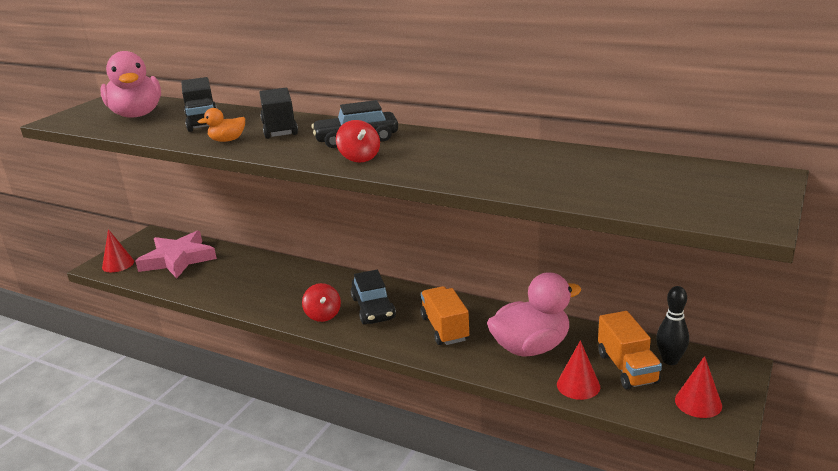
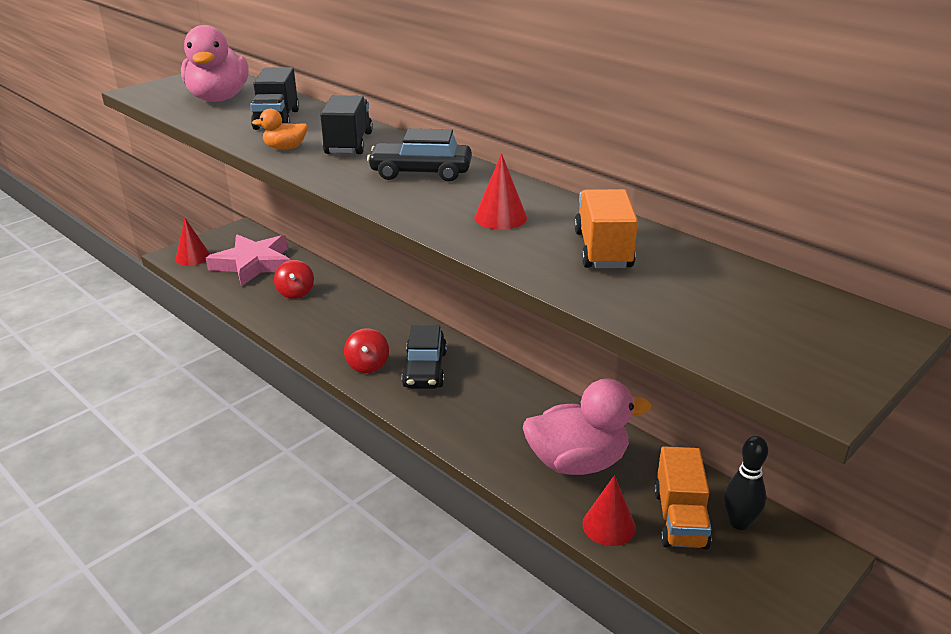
camera: 15 degrees right, 5 degrees up
(359, 158) = (406, 199): red spinning top -> red spinning top (295, 292)
(445, 328) = (491, 413): orange truck -> orange truck (603, 250)
(698, 402) = (745, 588): red cone -> red cone (500, 217)

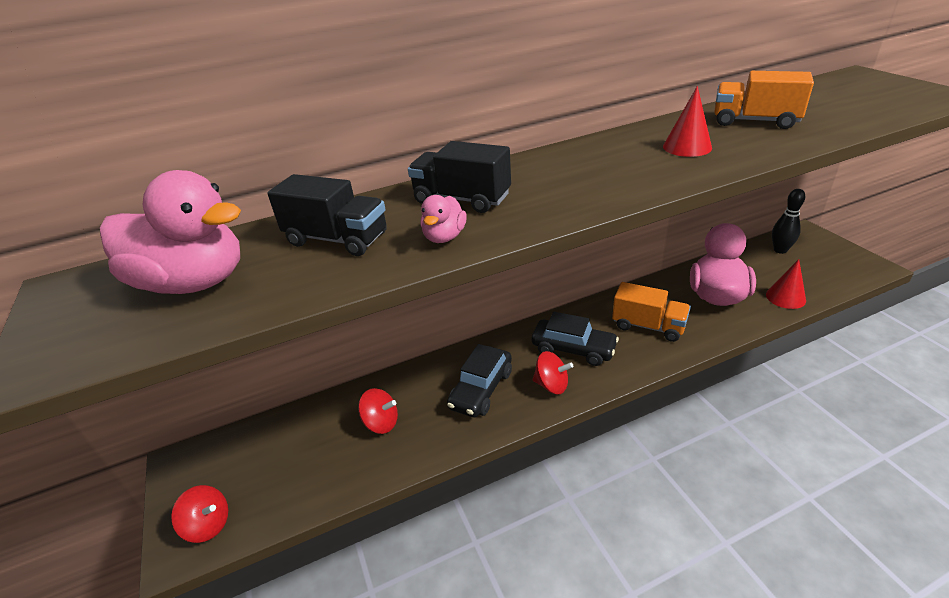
camera: 65 degrees left, 5 degrees up
(193, 257) = (208, 525): red cone -> red spinning top
(253, 264) = (284, 456): pink star -> none
(285, 148) = (444, 237): orange duck -> pink duck
(421, 173) = (569, 170): black car -> black car (481, 389)
(679, 519) = (777, 269): orange truck -> orange truck (648, 326)

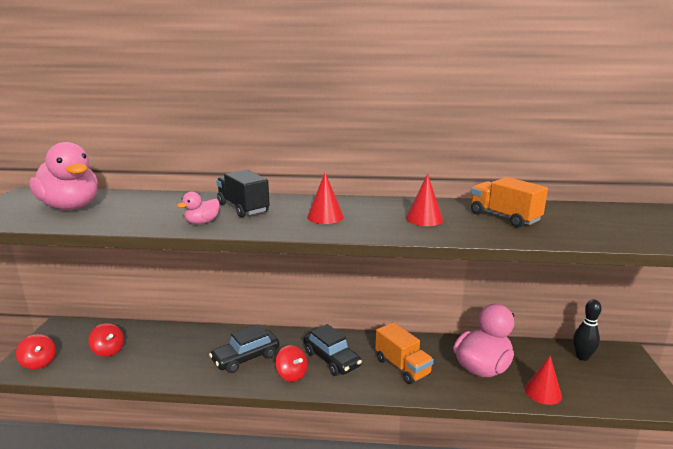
camera: 25 degrees right, 15 degrees down
(337, 239) = (154, 208): black truck -> none
(381, 423) = (171, 351): red spinning top -> red spinning top (108, 350)
(581, 178) = (325, 217): none -> red cone

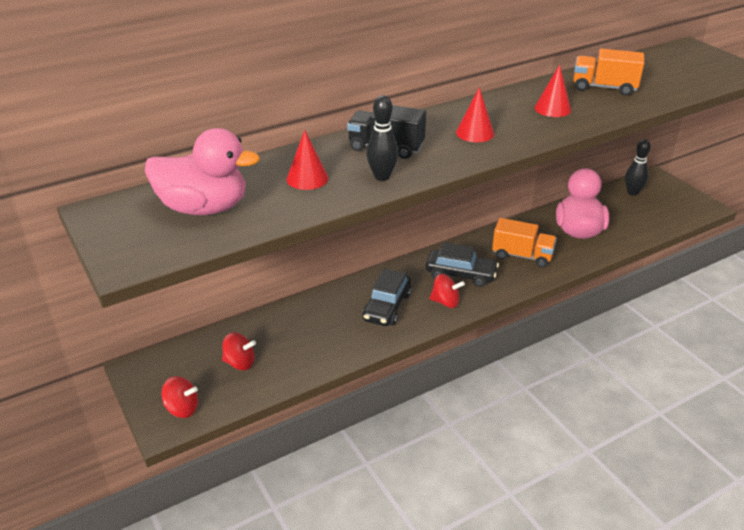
camera: 35 degrees left, 15 degrees up
(202, 222) = (382, 176): pink duck -> black bowling pin
(543, 392) = (634, 232): red cone -> red cone (307, 178)

